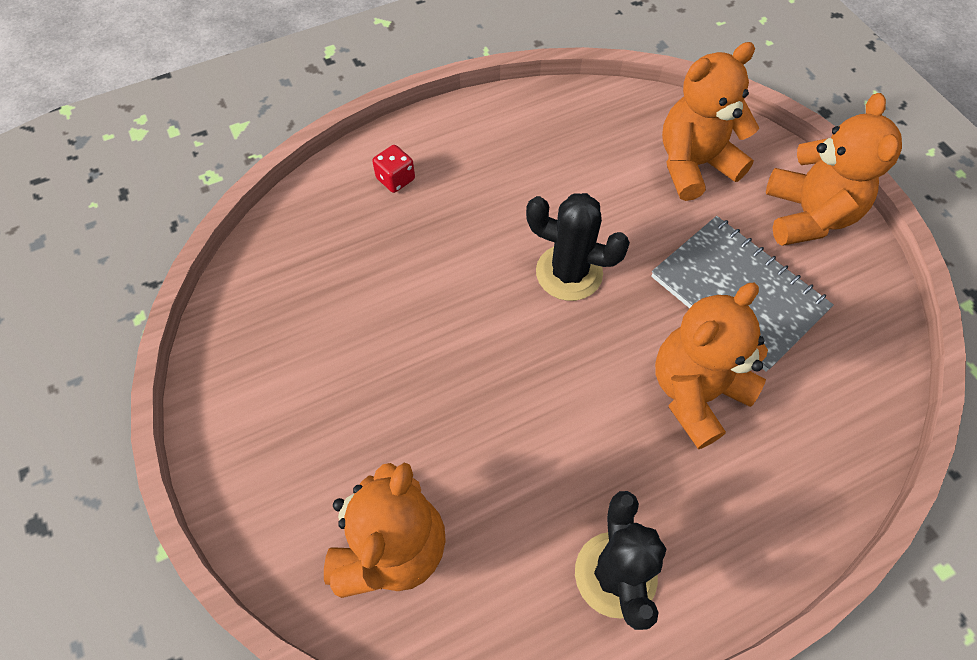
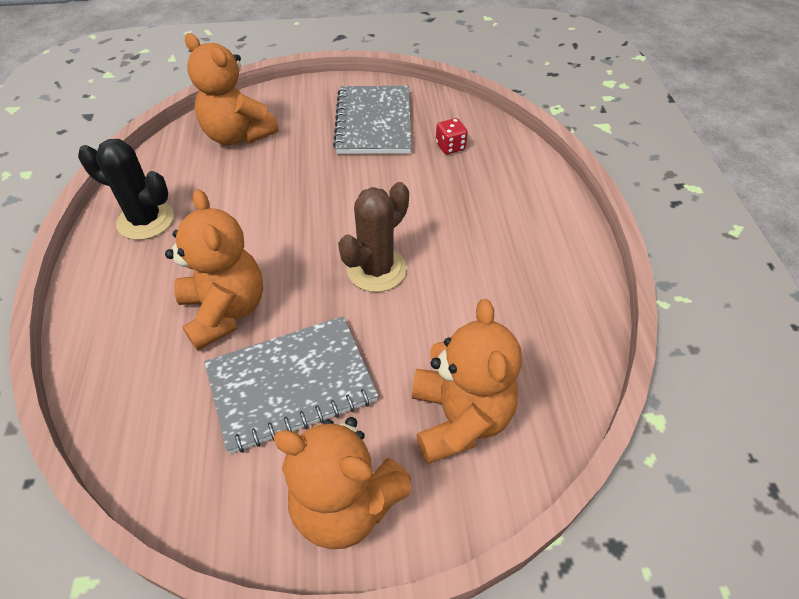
camera: 110 degrees right, 10 degrees down
(305, 365) = (374, 122): none -> grey notebook
(395, 179) = (517, 191): red dice -> red dice (450, 146)
(569, 273) = (376, 269): black cactus -> brown cactus

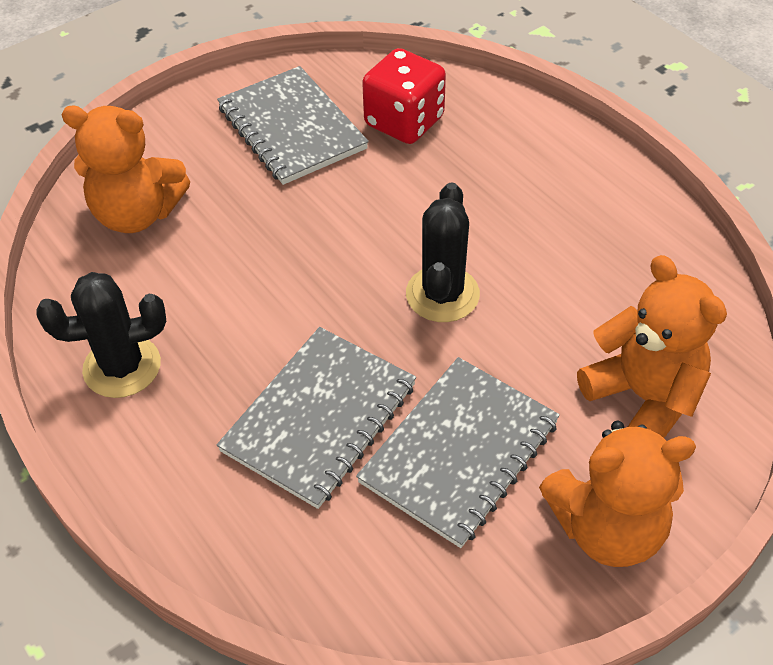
camera: 30 degrees left, 0 degrees up
(225, 311) = (319, 418): orange teddy bear -> grey notebook
(376, 269) = (442, 294): brown cactus -> black cactus
(450, 146) = (404, 122): red dice -> red dice, size x1.98

